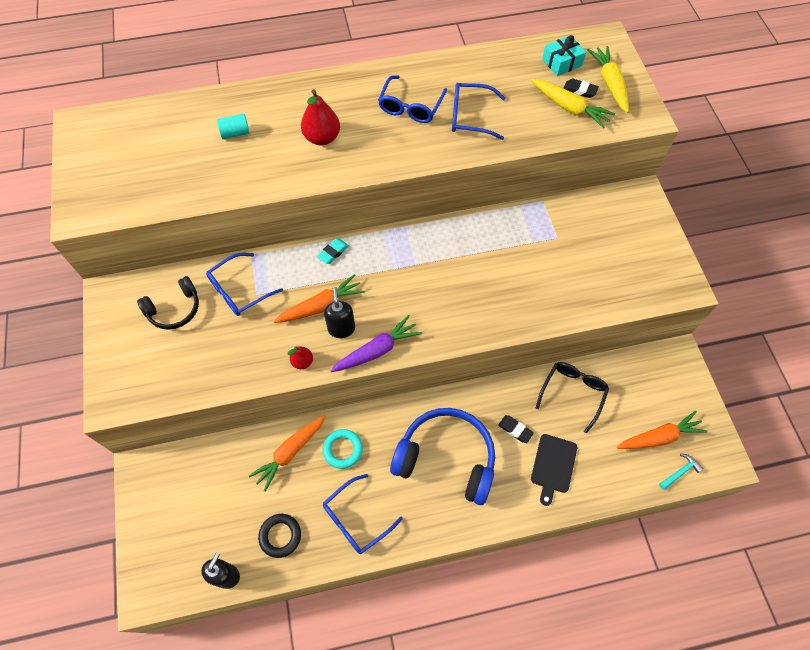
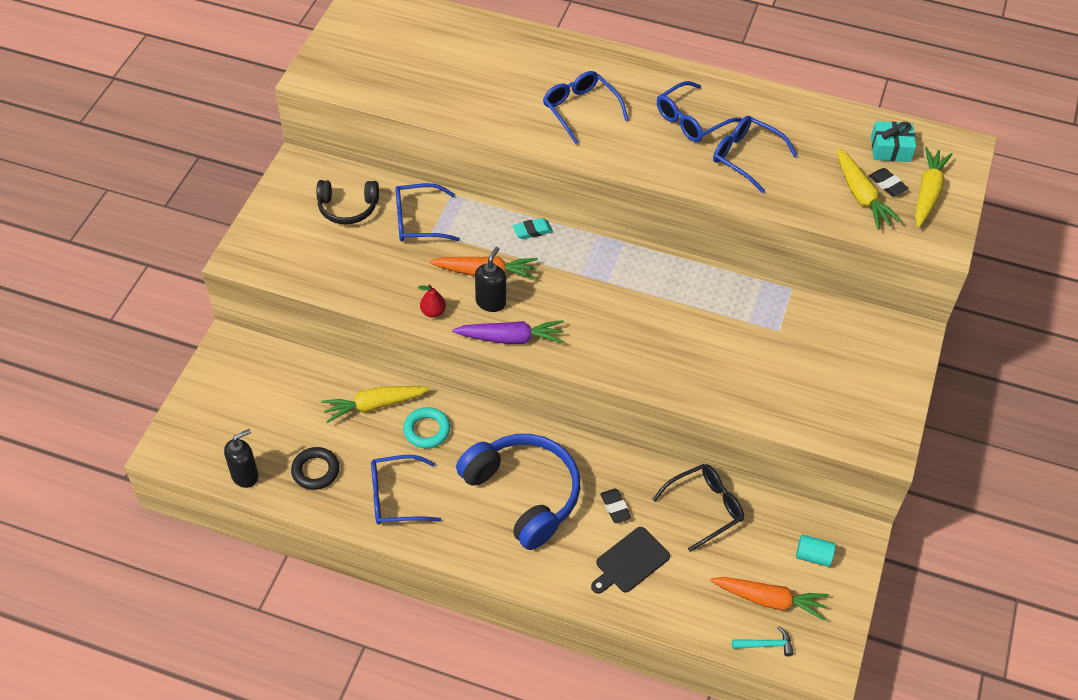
camera: 30 degrees right, 10 degrees down
(235, 133) = (500, 68): turquoise cylinder -> turquoise cylinder (813, 556)
(290, 453) = (374, 405): orange carrot -> yellow carrot
(322, 138) = (580, 110): red pear -> blue glasses

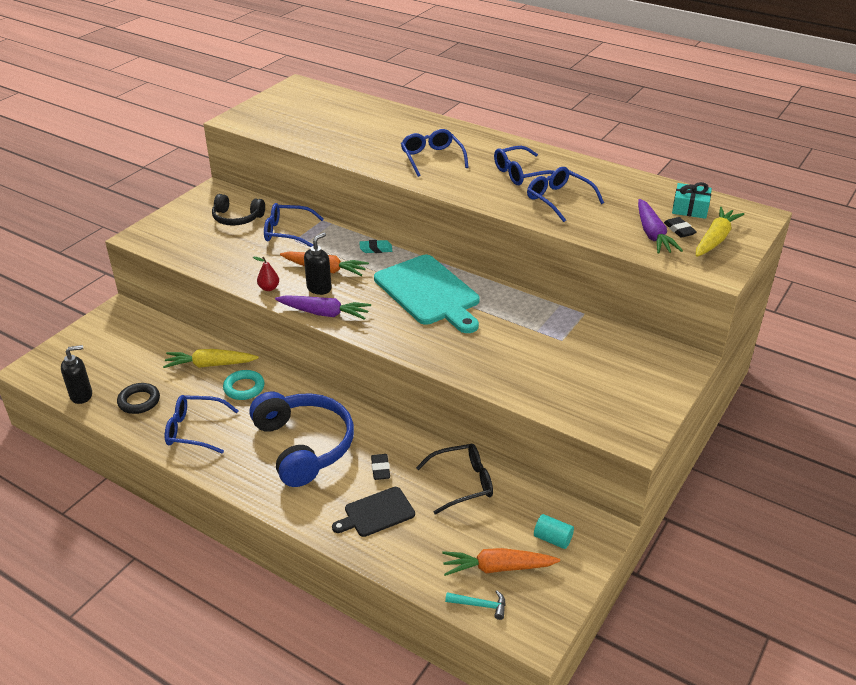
camera: 15 degrees right, 15 degrees down
(616, 287) = (429, 292): none -> turquoise cutting board
(769, 600) = (497, 568): orange carrot -> orange carrot turned 150 degrees clockwise
(861, 196) = (652, 234): yellow carrot -> purple carrot

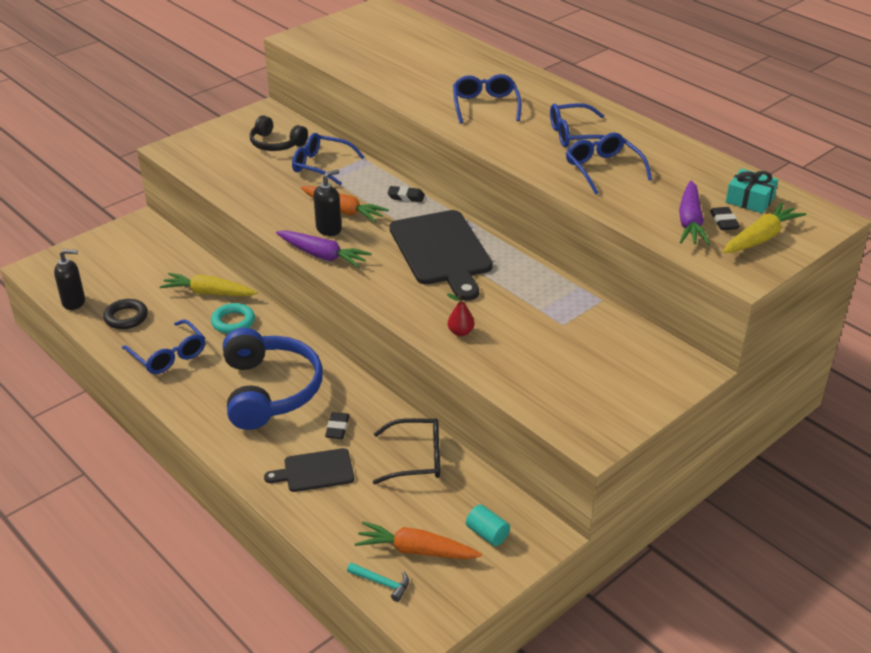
camera: 15 degrees right, 0 degrees up
(195, 430) = (168, 355): blue glasses -> blue glasses turned 150 degrees counterclockwise
(269, 288) = (278, 221): red pear -> red pear (460, 332)
(376, 249) = (406, 197): turquoise eraser -> black eraser
(429, 292) = (442, 251): turquoise cutting board -> black cutting board

